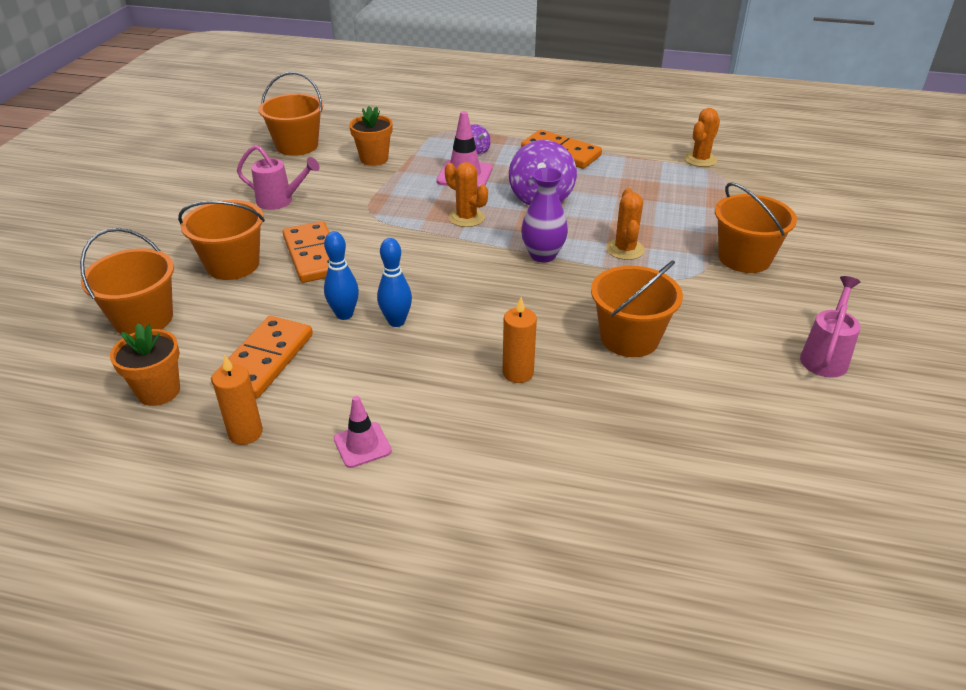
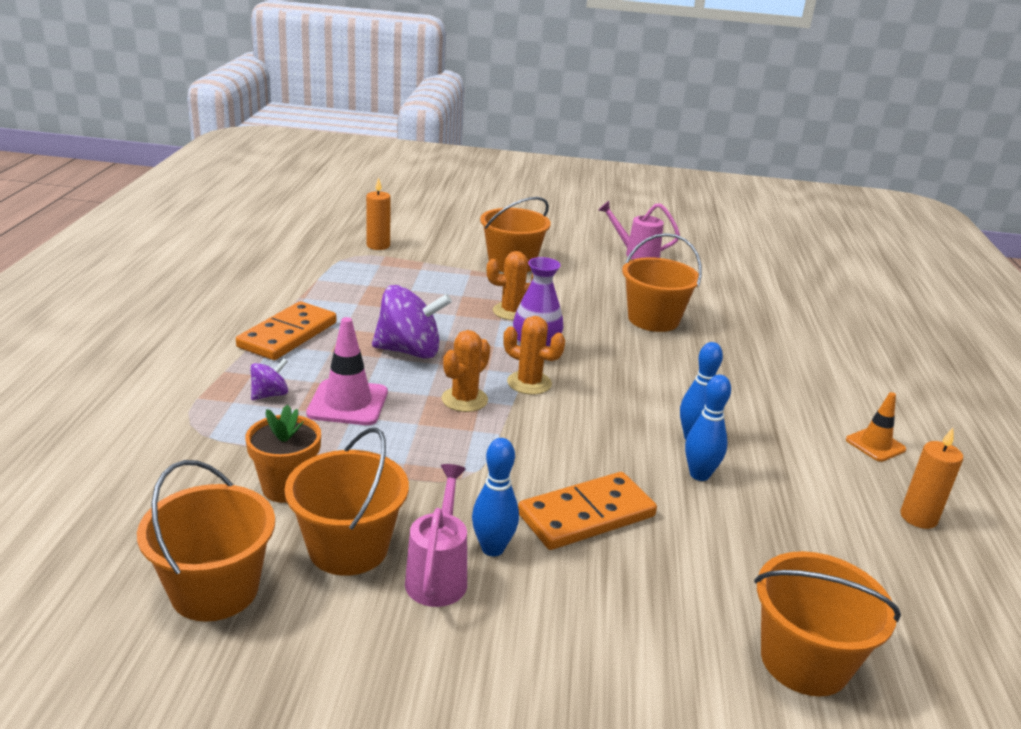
camera: 100 degrees left, 10 degrees down
(158, 391) = (916, 601): orange flower pot -> none
(233, 265) = (636, 593): orange bucket -> orange bucket (348, 548)
(265, 360) = (810, 523): orange domino -> none
(295, 219) = (492, 548): none -> blue bowling pin
(362, 445) = (875, 445): pink traffic cone -> orange traffic cone
(518, 373) = (730, 370): orange candle -> orange candle (378, 246)
(700, 159) = (316, 261): orange cactus -> orange cactus (529, 383)

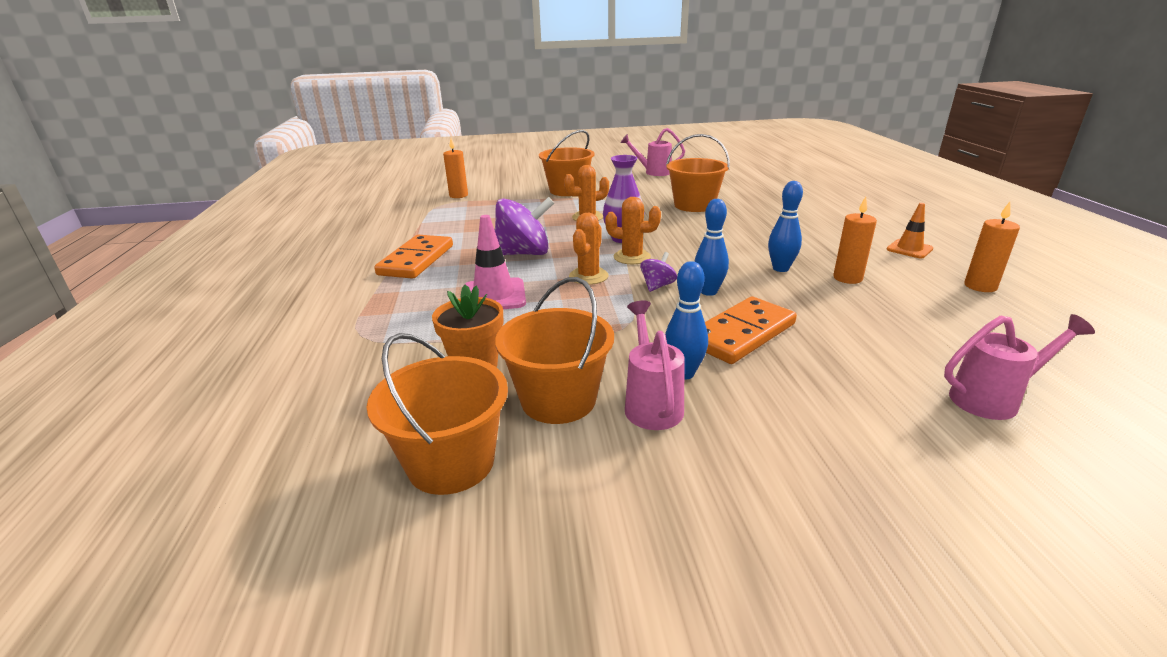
camera: 10 degrees left, 0 degrees up
(270, 395) = (423, 302): purple spinning top -> purple spinning top (657, 286)
(699, 475) = (804, 290): blue bowling pin -> blue bowling pin (708, 292)
(764, 469) = (847, 278): none -> orange candle
(804, 661) = (993, 399): orange bucket -> pink watering can

